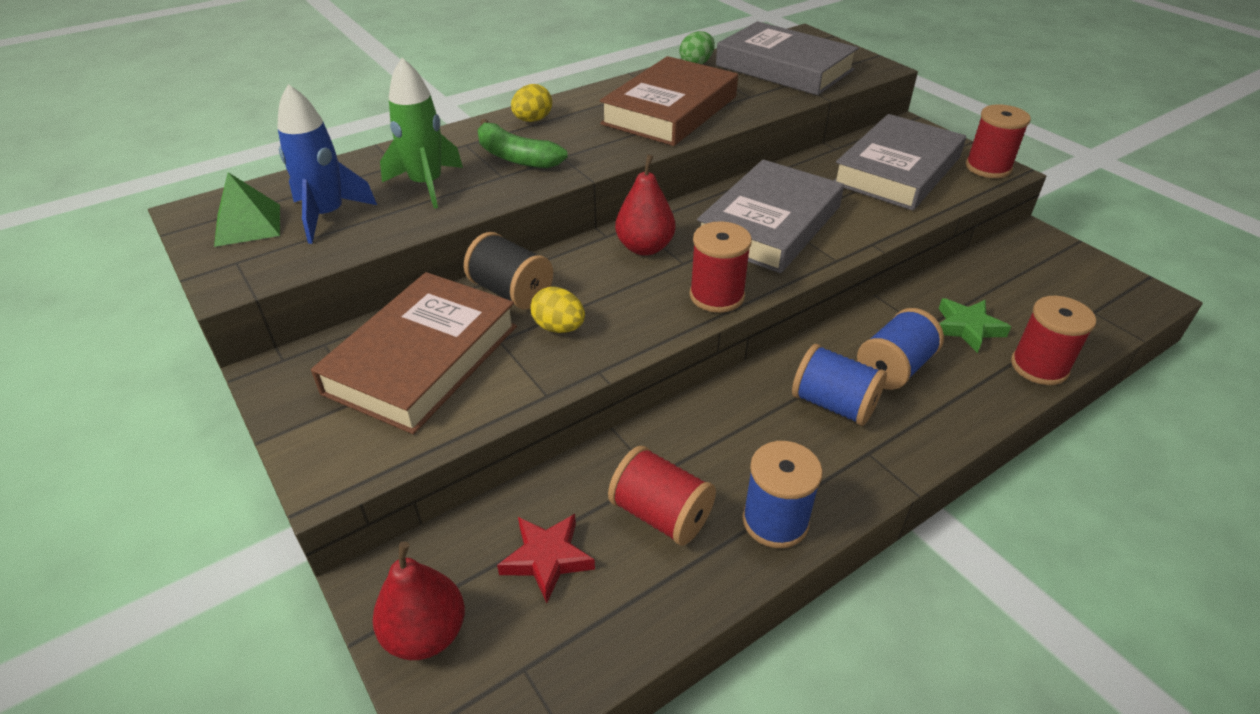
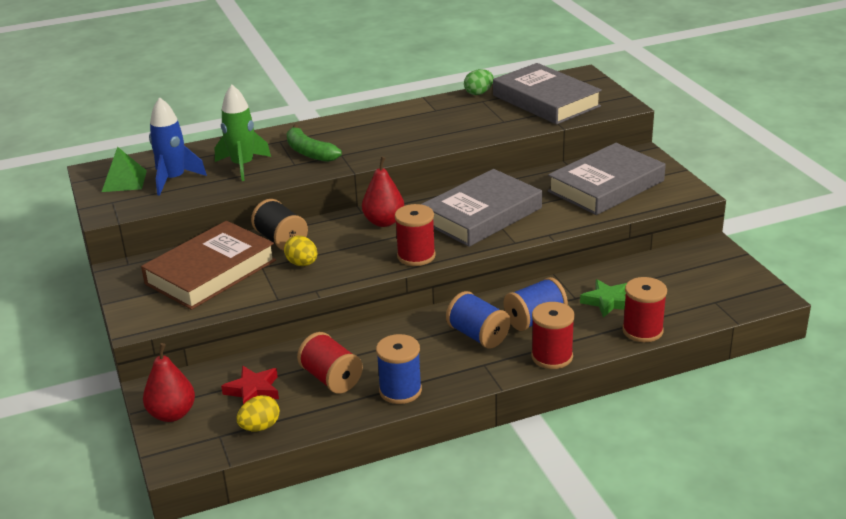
camera: 15 degrees right, 10 degrees down
(532, 120) = (333, 128): yellow egg -> yellow egg (260, 427)
(670, 110) = (436, 128): brown book -> none
(988, 167) = (681, 190): red spool -> red spool (552, 356)

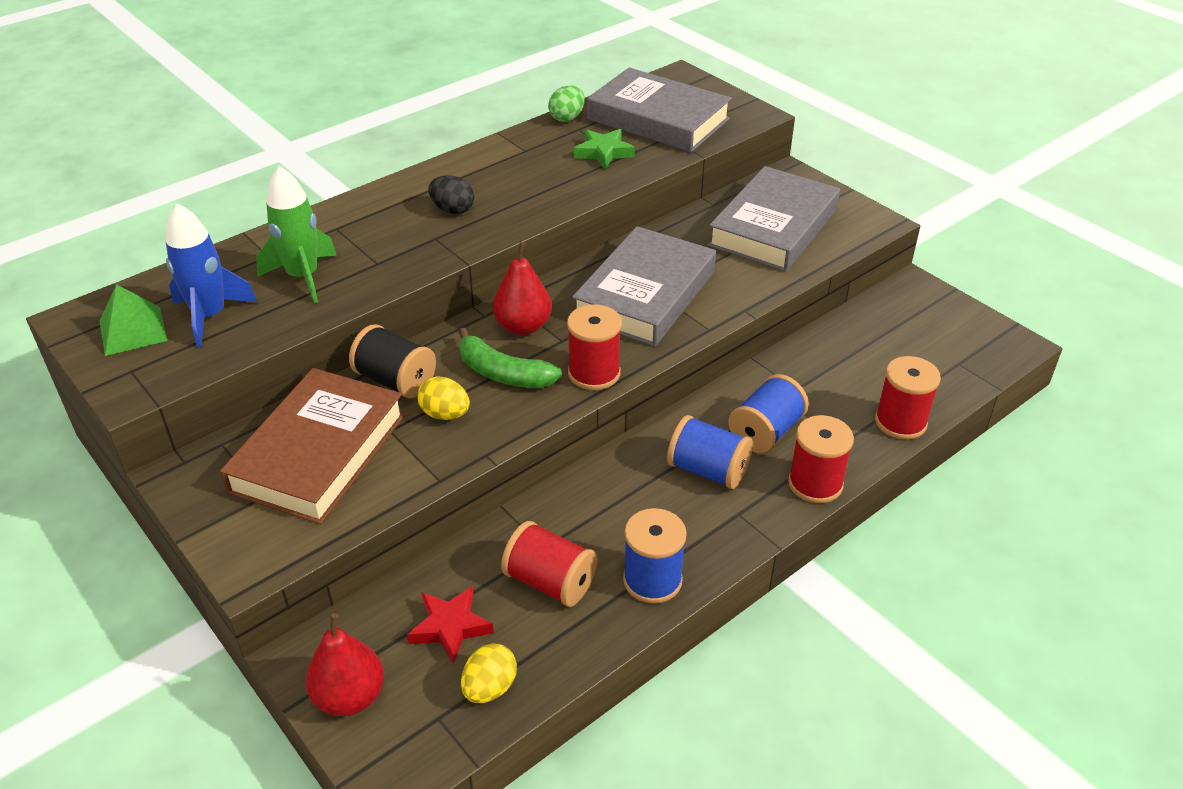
camera: 20 degrees left, 10 degrees up
(309, 152) = (388, 241): green banana -> green banana (503, 373)
(363, 140) = (452, 210): none -> black egg
(607, 302) = (837, 387): green star -> green star (603, 152)

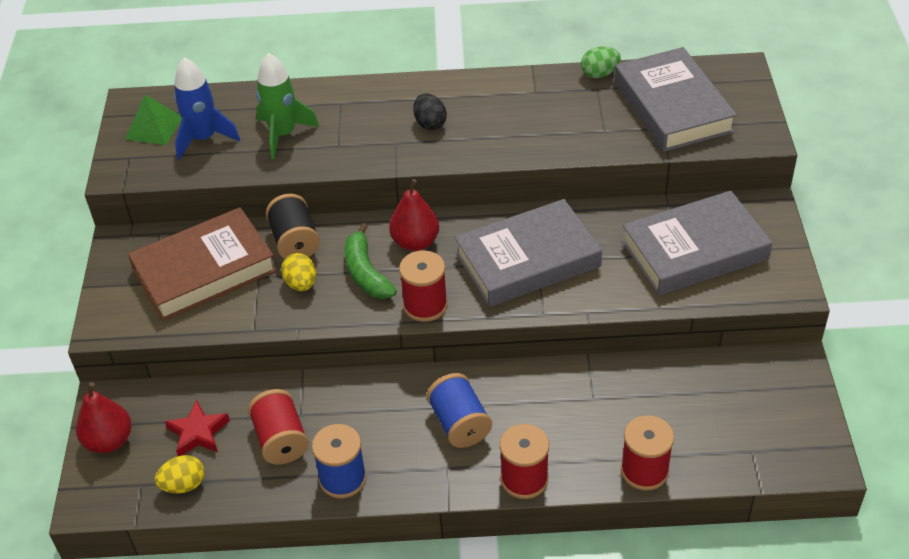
camera: 40 degrees right, 5 degrees up
(603, 152) = (593, 120): green star -> none
(765, 432) = (532, 419): blue spool -> none

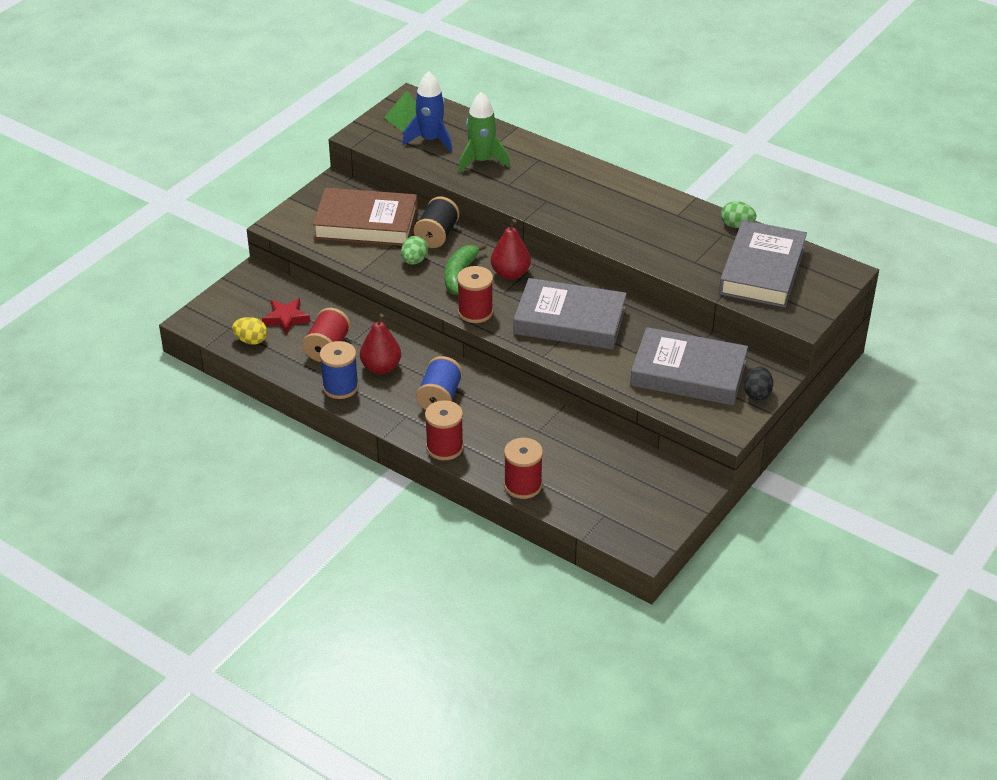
camera: 35 degrees right, 5 degrees down
(109, 441) = (234, 295): red pear -> red pear (381, 367)
(301, 284) = (414, 261): yellow egg -> green egg
(430, 123) = (582, 200): black egg -> black egg (757, 394)

